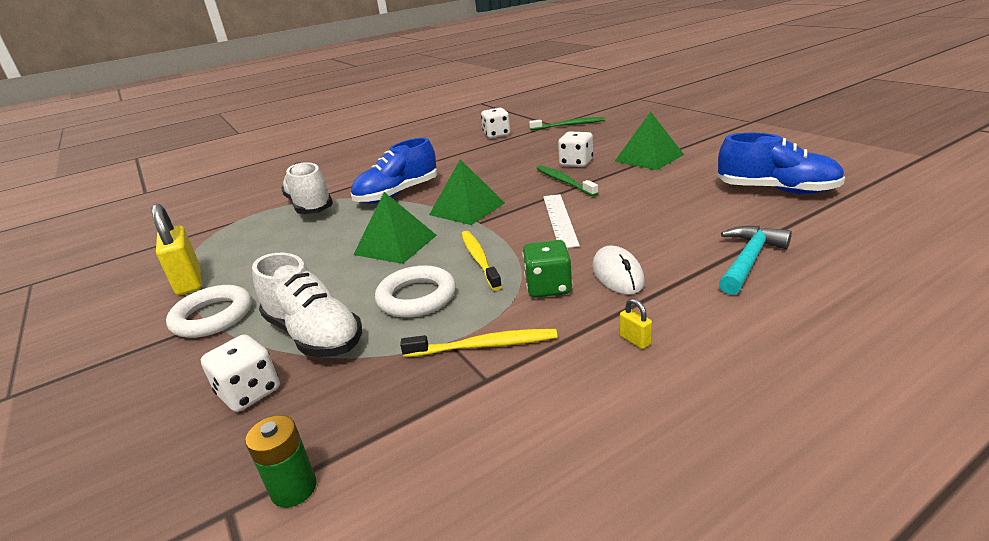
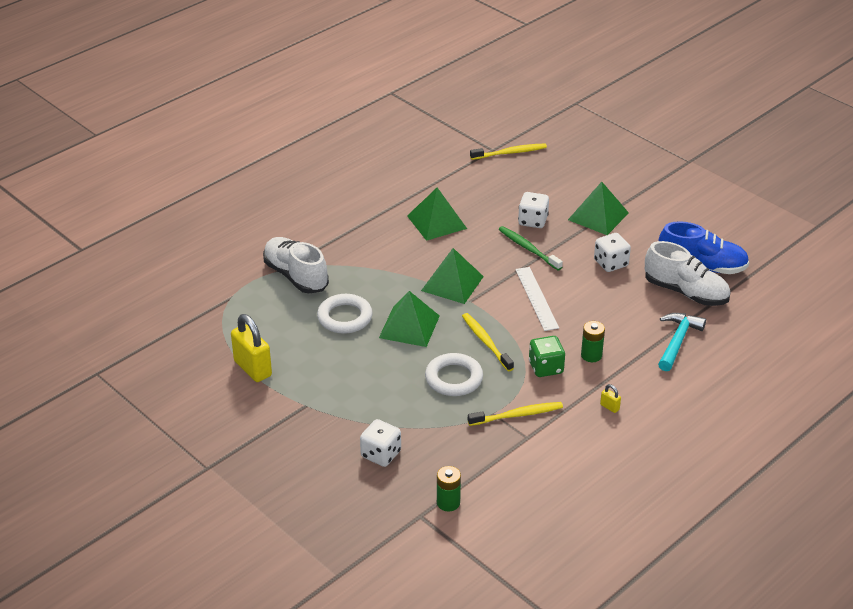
camera: 15 degrees left, 10 degrees up
(212, 317) = (304, 400): white ring -> white ring (345, 317)
(314, 334) = (396, 412): white shoe -> white shoe (685, 292)
(397, 194) = (376, 261): blue shoe -> none
(476, 167) = (436, 222): none -> green pyramid
(496, 135) = (436, 165): white dice -> white dice (610, 263)
(569, 125) = (510, 153): green toothbrush -> yellow toothbrush
(617, 274) = (591, 355): white mouse -> green battery

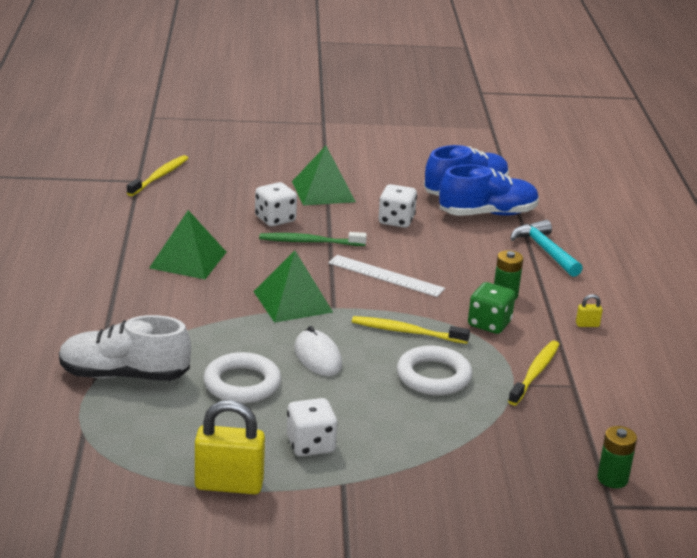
camera: 50 degrees left, 10 degrees down
(381, 454) = (488, 479): white dice -> white dice (310, 445)
(409, 326) = (317, 357): green pyramid -> white mouse
(685, 292) = (487, 214): white shoe -> blue shoe

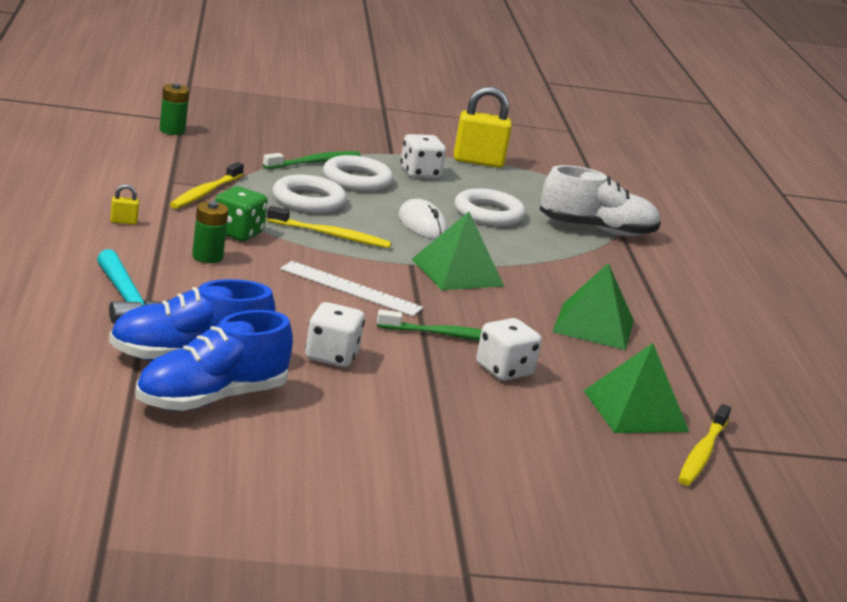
camera: 175 degrees right, 5 degrees down
(323, 191) = (443, 411): green pyramid -> green pyramid (635, 411)
(385, 419) = (357, 180): none -> white ring
(436, 444) = (314, 162): none -> green toothbrush

